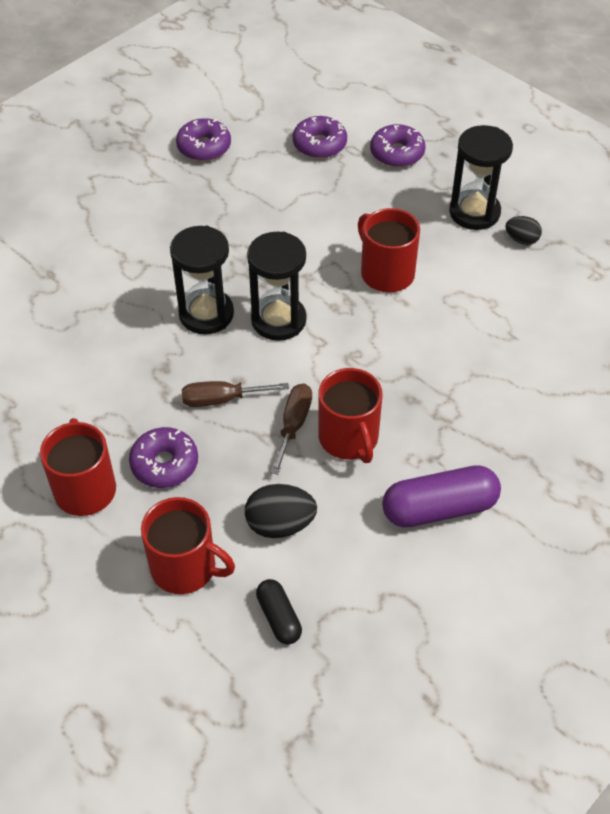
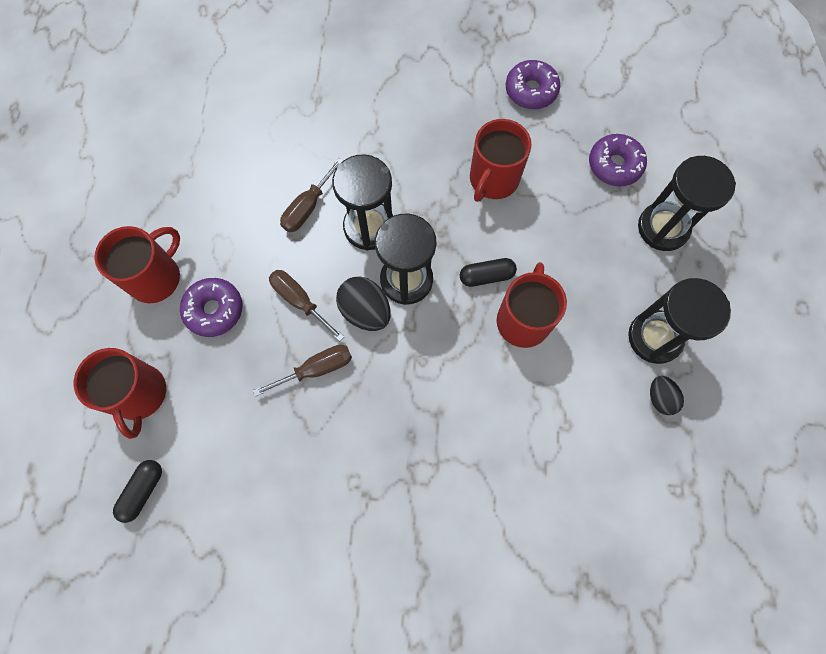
camera: 50 degrees right, 20 degrees up
(142, 342) = (308, 207): none -> brown screwdriver
(280, 524) = (221, 430): black egg -> black egg (365, 311)
(328, 271) = (486, 276): none -> black capsule
(349, 438) = (336, 418): red mug -> red mug (493, 179)
(397, 153) = (663, 228): purple donut -> black hourglass
(439, 508) = (322, 536): purple capsule -> none

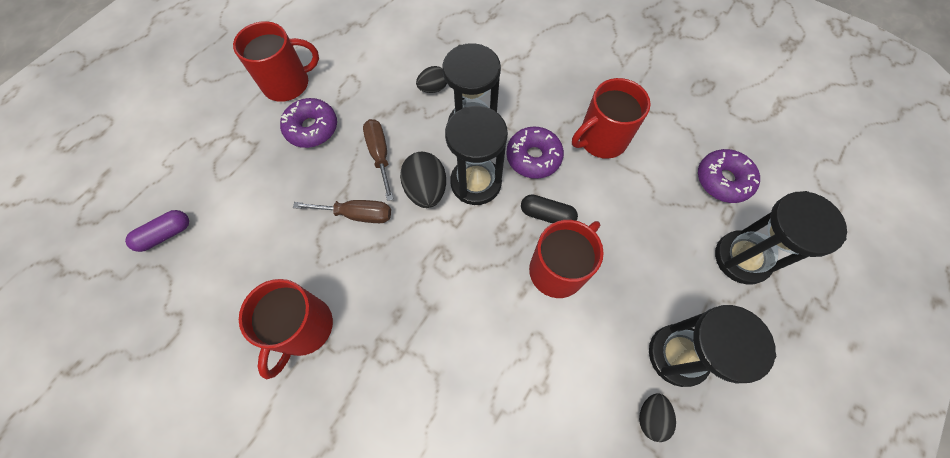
camera: 30 degrees right, 5 degrees down
(139, 394) = (216, 161): red mug -> red mug (303, 328)
(143, 491) = (165, 234): black capsule -> purple capsule
(308, 207) = (433, 88): brown screwdriver -> black egg
(531, 91) = (677, 85): purple donut -> purple donut (533, 157)

